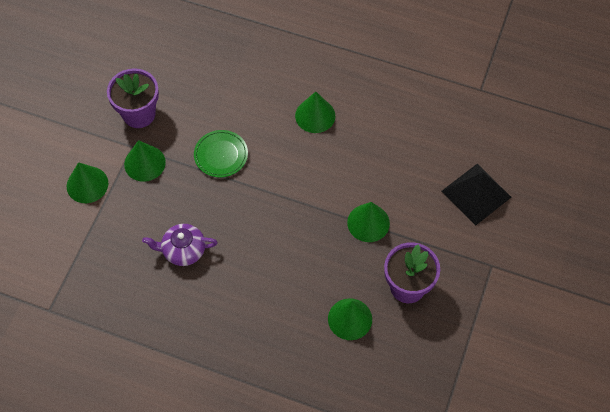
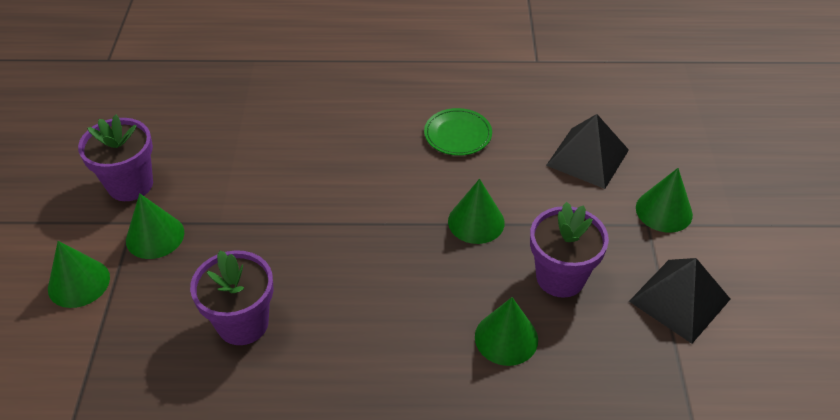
camera: 20 degrees left, 15 degrees down
(183, 250) = (243, 323): purple teapot -> purple flower pot
(221, 155) = (256, 200): green plate -> green plate (458, 134)
(315, 115) = (359, 130): green cone -> green cone (664, 211)
(482, 331) = (679, 300): none -> black pyramid

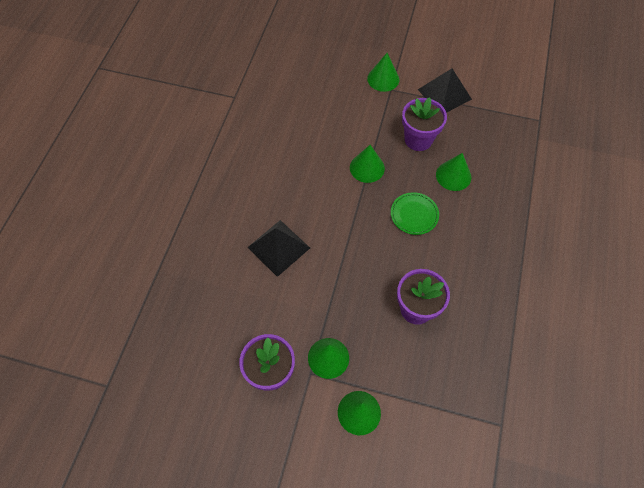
camera: 75 degrees left, 15 degrees up
(458, 134) = (289, 158): green plate -> green plate (414, 215)
(587, 157) = (331, 99): black pyramid -> black pyramid (278, 247)

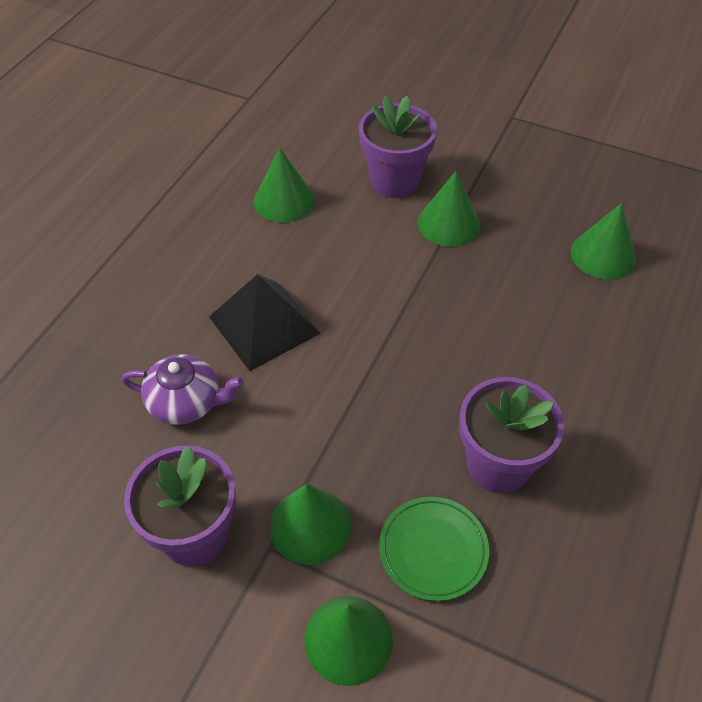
camera: 10 degrees right, 10 degrees down
(248, 300) = (186, 402): none -> purple teapot
(383, 79) = (501, 101): green cone -> green cone (284, 200)
(414, 215) = (521, 306): green plate -> green plate (433, 550)
(418, 139) = (547, 193): purple flower pot -> purple flower pot (394, 181)
(444, 94) = (604, 134): black pyramid -> none

